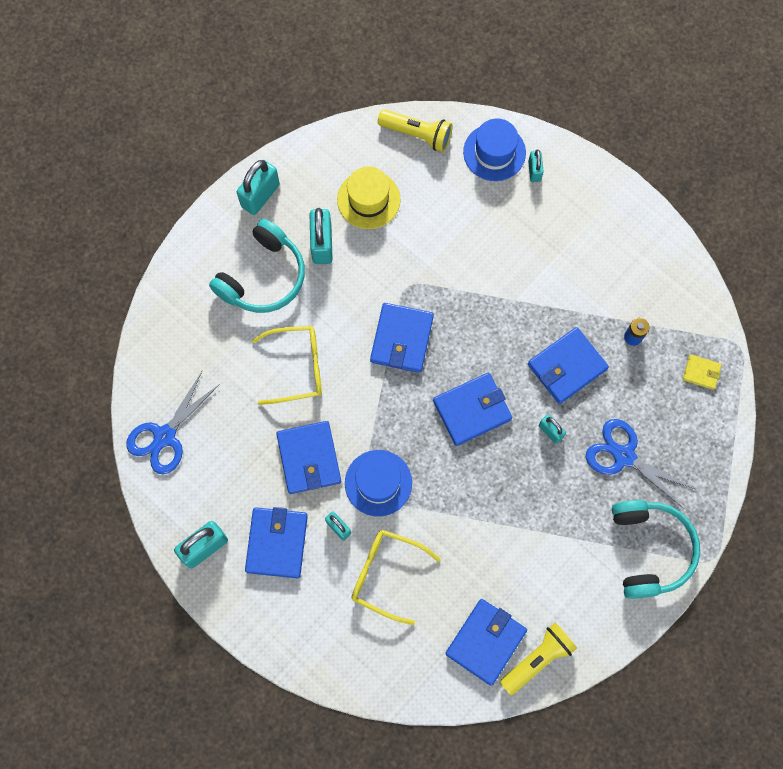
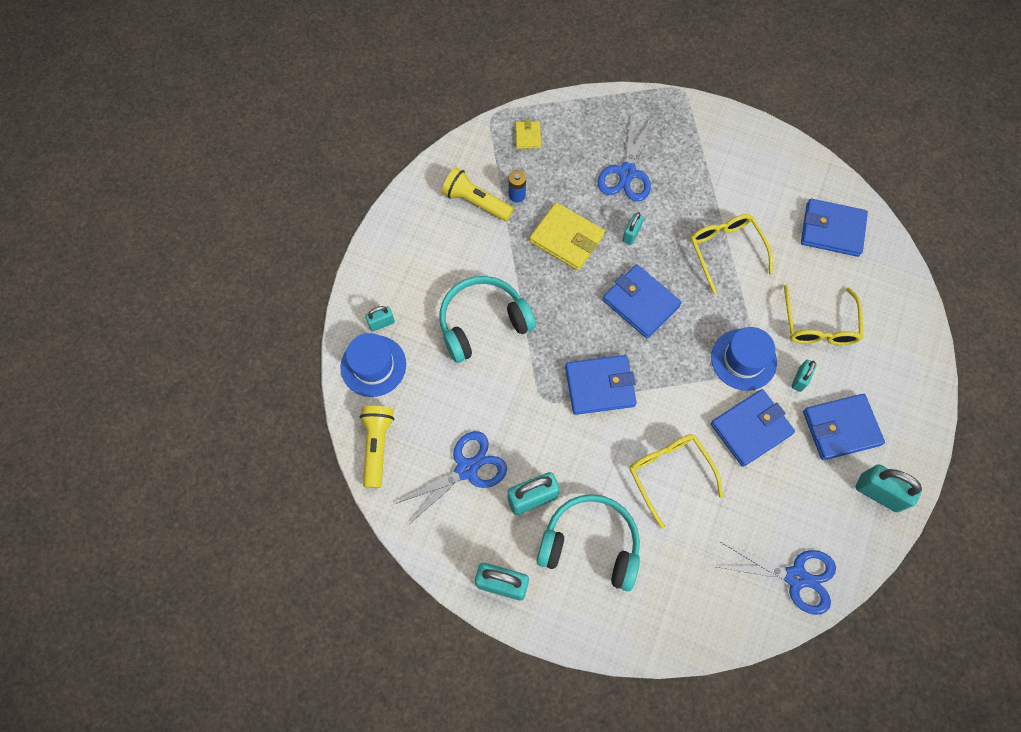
camera: 110 degrees left, 5 degrees down
(368, 199) = (467, 469): yellow hat -> blue scissors
(500, 518) = (725, 250): none -> yellow glasses
(537, 659) = (824, 188): yellow flashlight -> yellow flashlight (476, 202)
(567, 367) = (566, 238): blue wallet -> yellow wallet
(649, 549) = (696, 134): turquoise headphones -> turquoise headphones (483, 323)

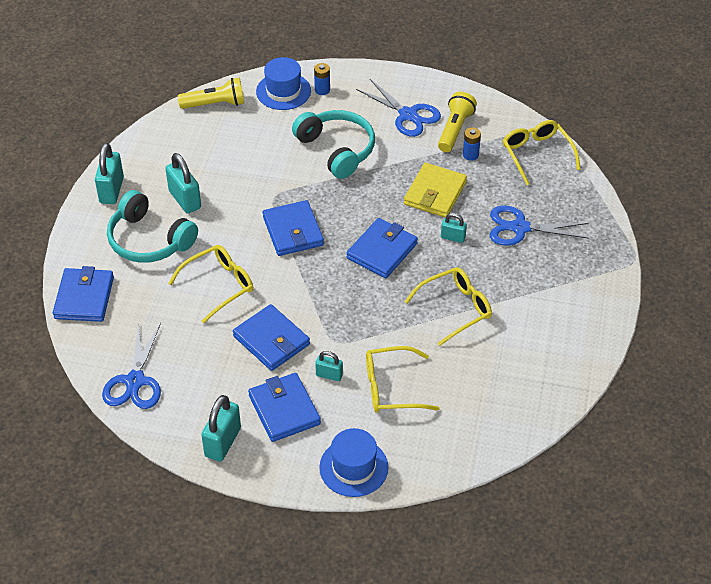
camera: 80 degrees right, 20 degrees down
(381, 323) = (322, 90): turquoise padlock -> blue battery
(467, 469) = (204, 157): blue scissors -> blue scissors (408, 115)
(528, 136) = (537, 154): yellow wallet -> yellow glasses
(590, 545) = (149, 240): turquoise headphones -> turquoise headphones turned 120 degrees clockwise
(743, 359) = (341, 330): blue hat -> blue hat (353, 467)
(832, 230) = (505, 394): blue wallet -> blue wallet (84, 298)

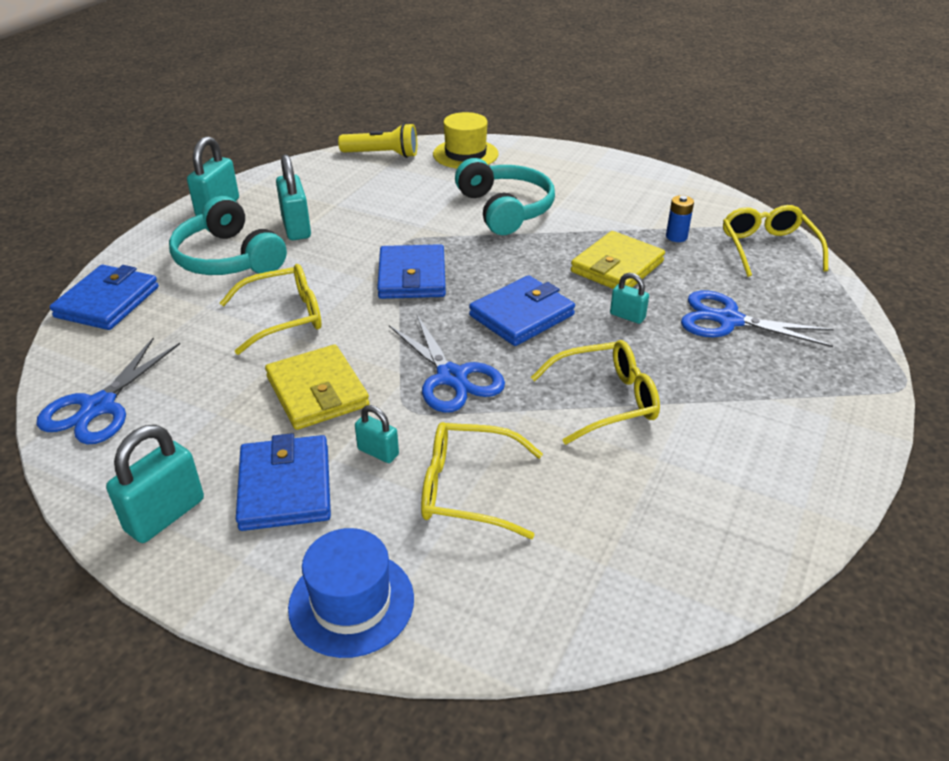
camera: 15 degrees right, 10 degrees down
(271, 340) = (317, 392): blue wallet -> yellow wallet
(283, 91) = (465, 154): blue hat -> yellow hat
(322, 90) = (511, 158): blue battery -> none
(408, 115) = (606, 191): blue scissors -> blue scissors (452, 377)
(455, 129) = (662, 211): yellow flashlight -> none

